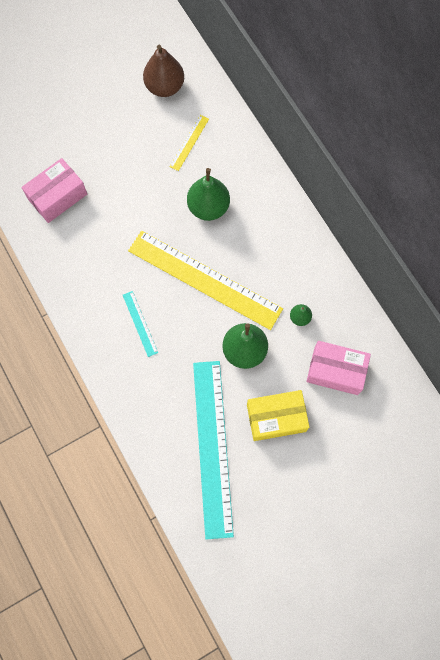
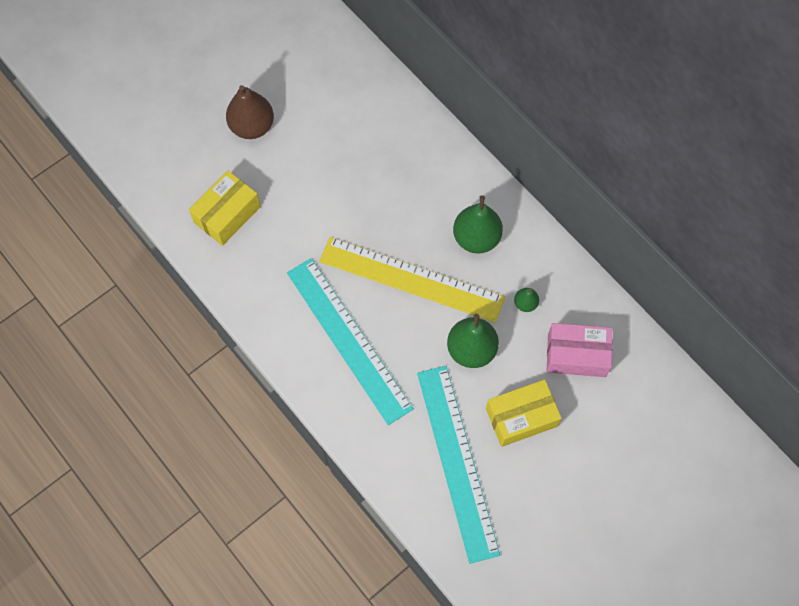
camera: 10 degrees left, 5 degrees down
(57, 196) = (227, 214): pink box -> yellow box
(140, 323) = (348, 339): turquoise ruler -> turquoise ruler, size x2.39
(164, 87) = (324, 75): brown pear -> brown pear (252, 126)
(189, 142) = (364, 132): yellow ruler -> none
(208, 207) = (400, 199): green pear -> green pear (476, 238)

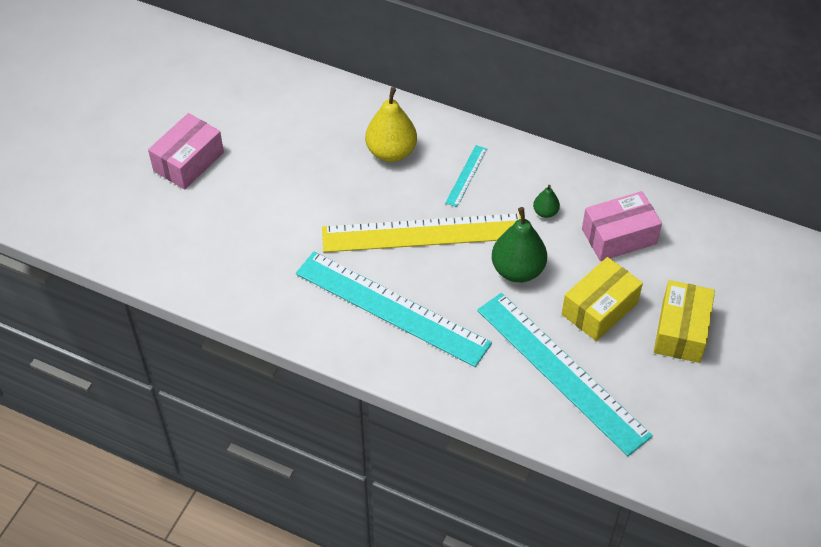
camera: 25 degrees left, 15 degrees down
(227, 214) = (205, 246): yellow box -> yellow box (681, 331)
(252, 126) = (188, 161): brown pear -> pink box
(424, 187) = (391, 152): none -> yellow pear
(476, 238) = (466, 175): green pear -> turquoise ruler

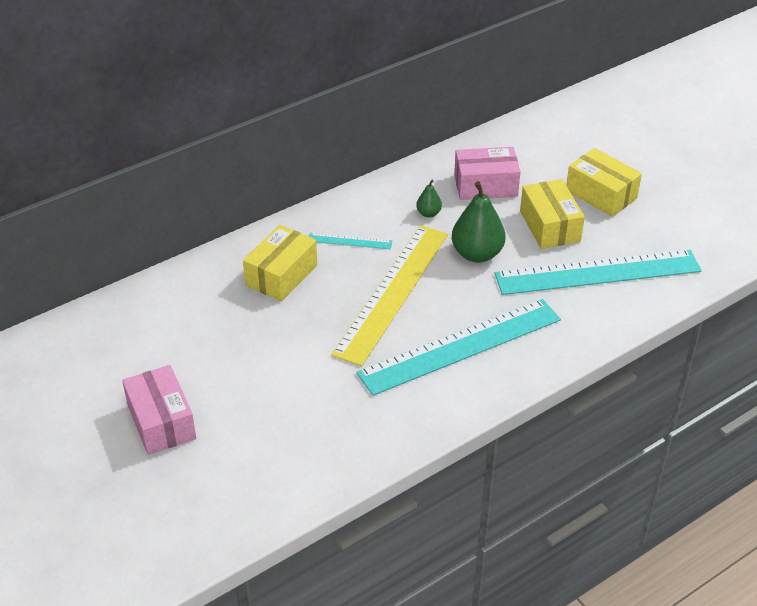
camera: 60 degrees left, 10 degrees down
(391, 152) = (281, 275): yellow pear -> yellow box
(466, 175) = (350, 241): turquoise ruler -> turquoise ruler turned 45 degrees counterclockwise
(619, 236) = (485, 185): pink box -> pink box turned 75 degrees clockwise

